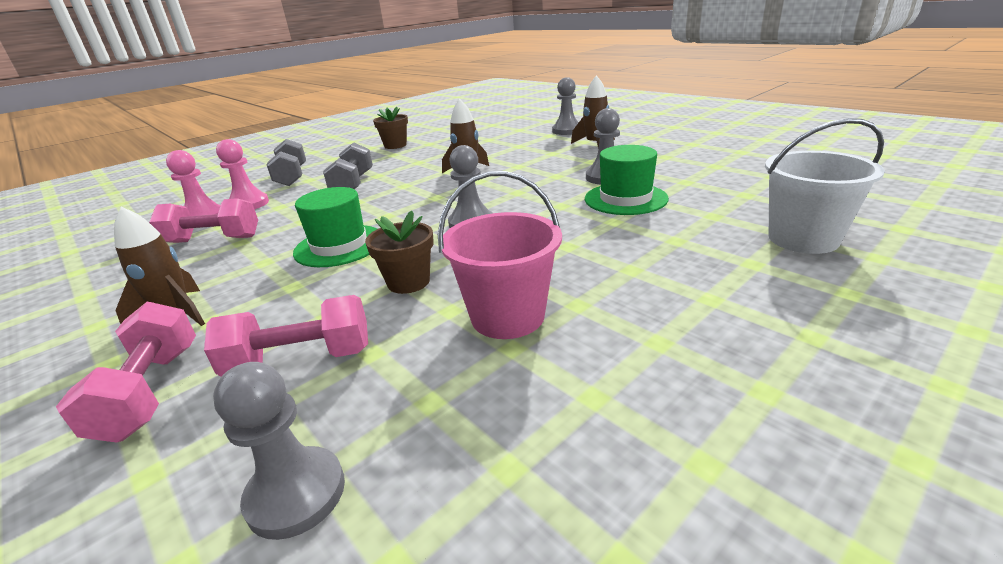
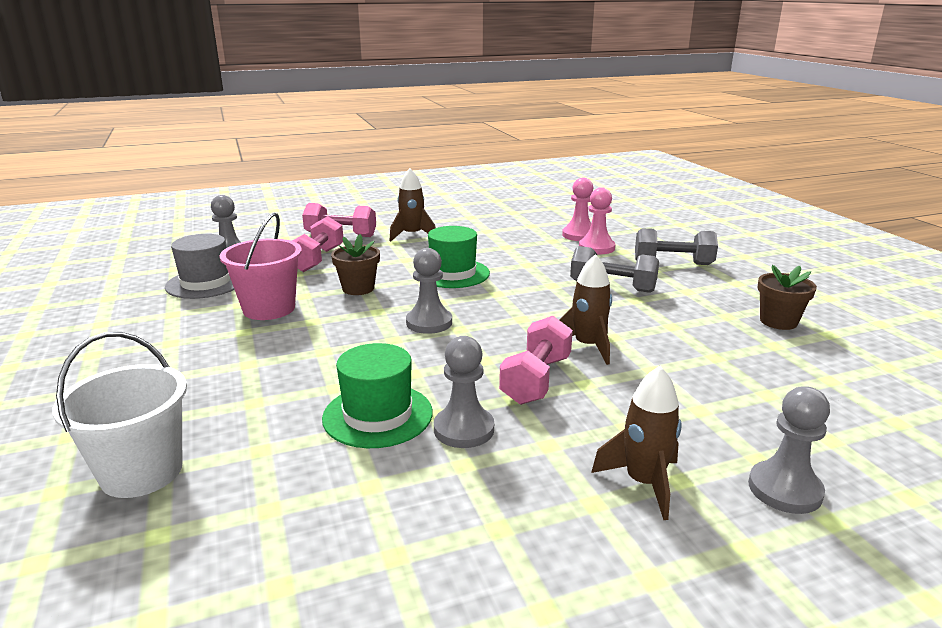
camera: 110 degrees right, 5 degrees down
(213, 240) = (522, 239): pink dumbbell -> pink dumbbell (536, 380)
(457, 438) = (205, 283): none -> grey hat

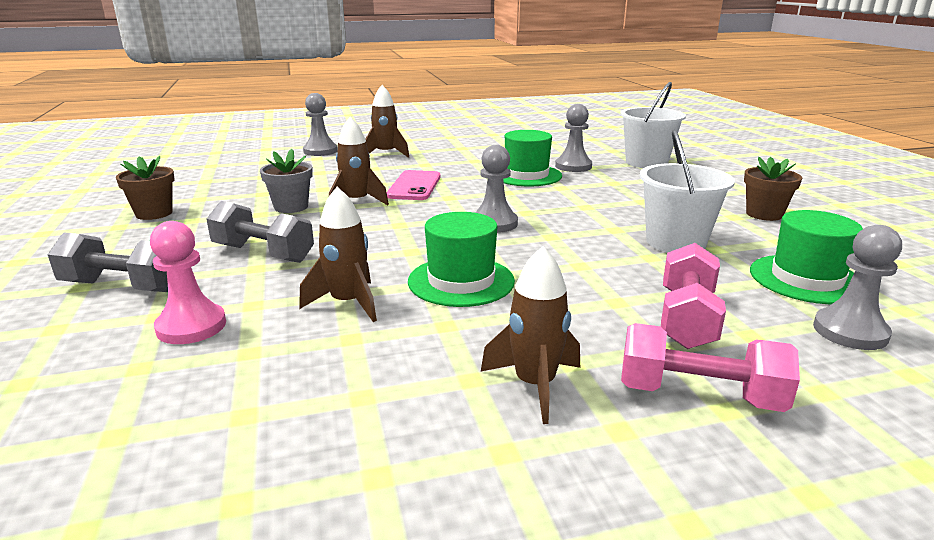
camera: 175 degrees left, 0 degrees up
(205, 283) = (806, 279): grey hat -> green hat
(269, 309) = (675, 242): pink bucket -> white bucket
(358, 288) = (587, 263): brown flower pot -> brown flower pot (764, 214)
(464, 429) = (472, 169): grey pawn -> grey pawn (573, 166)
(520, 260) = (348, 303): none -> brown rocket
(536, 380) = (414, 186): pink dumbbell -> pink phone
(579, 235) = (178, 367): pink pawn -> none
(652, 336) = (291, 207): none -> grey flower pot

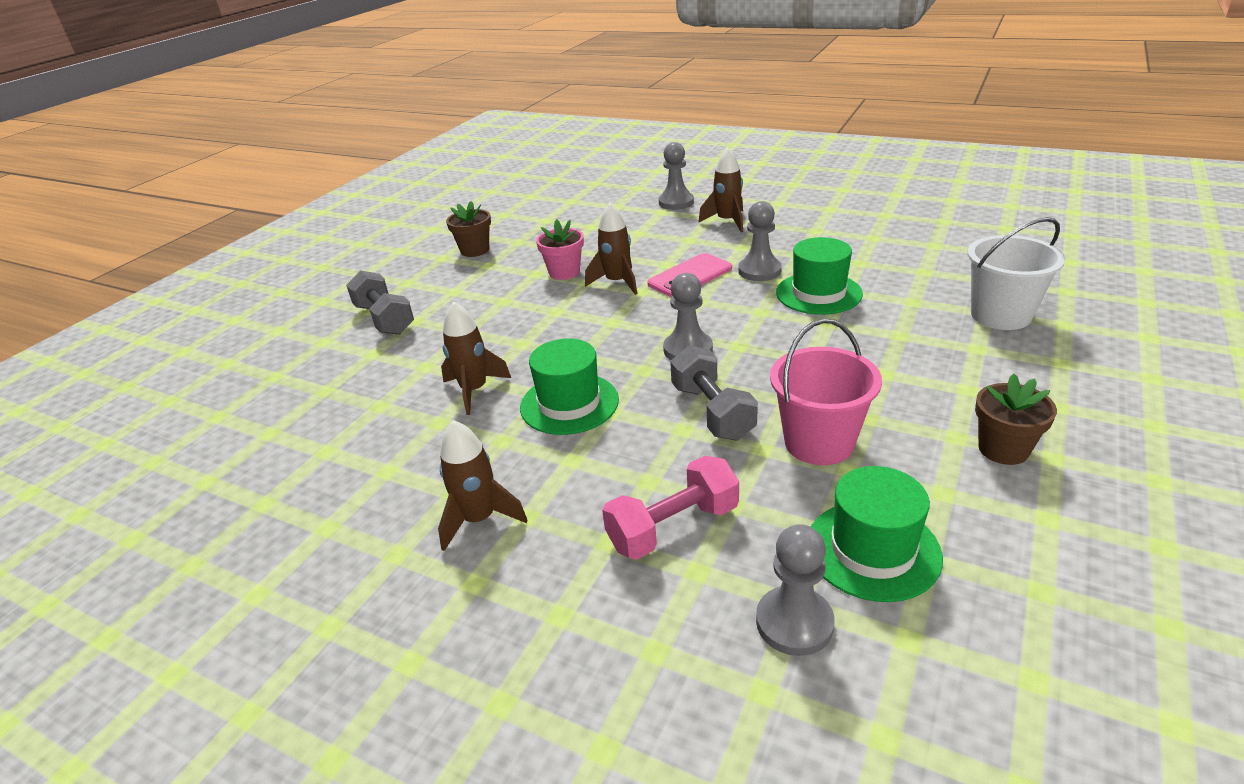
camera: 45 degrees right, 10 degrees up
(191, 326) = (378, 370): pink pawn -> none
(263, 253) = (487, 319): grey dumbbell -> grey dumbbell (712, 412)
(291, 207) = (564, 272): grey flower pot -> pink flower pot
(573, 166) = (894, 295): grey pawn -> grey pawn (759, 271)
(675, 242) = (819, 442): white bucket -> pink bucket
(698, 395) = (562, 592): pink dumbbell -> none

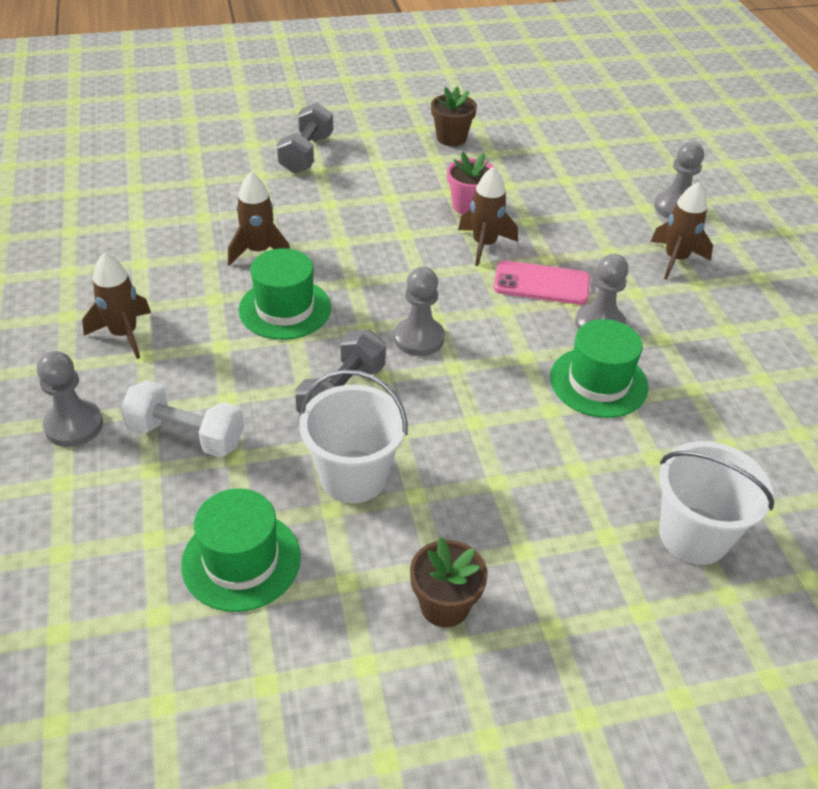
camera: 45 degrees right, 10 degrees up
(673, 527) = (186, 436): pink dumbbell -> white dumbbell
(794, 623) = (133, 544): grey pawn -> grey pawn (74, 425)
(819, 442) = (353, 476): pink bucket -> white bucket

